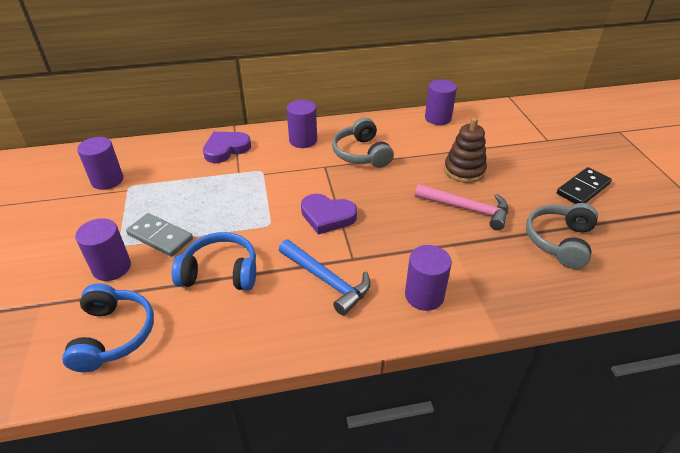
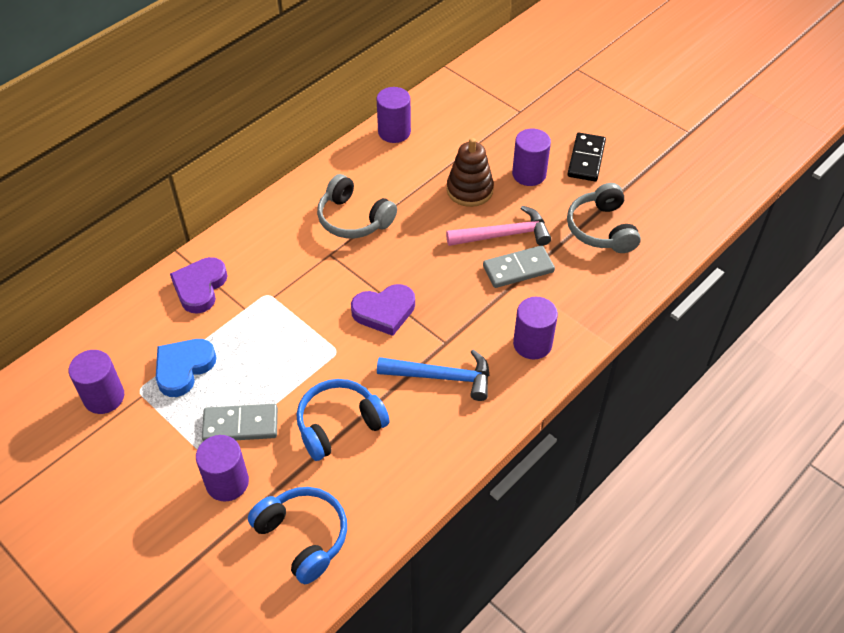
camera: 35 degrees left, 10 degrees up
(166, 187) = (183, 368): none -> blue heart
(303, 140) = (276, 232): purple cylinder -> purple cylinder (529, 174)
(459, 236) = (518, 269): none -> grey domino

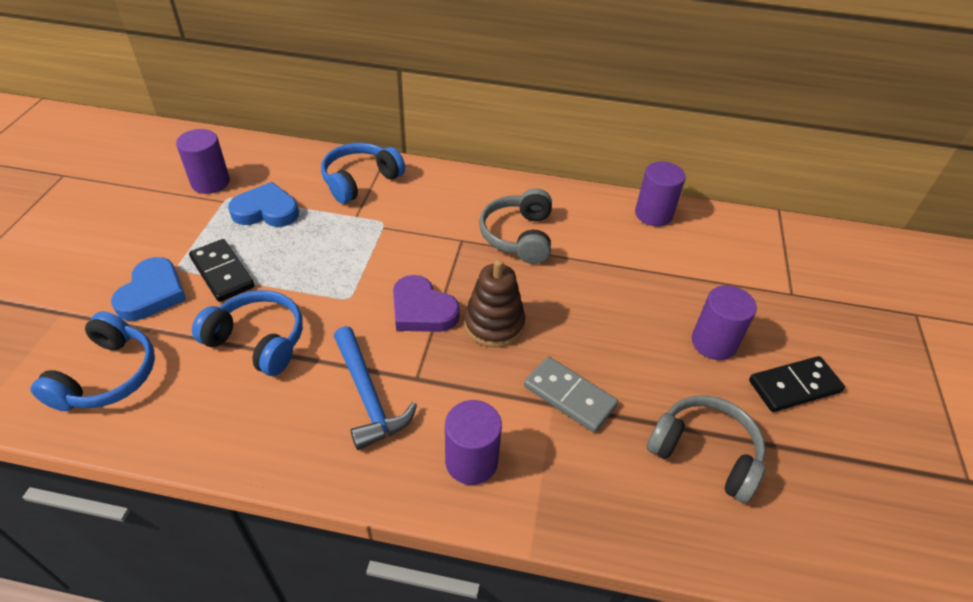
camera: 55 degrees right, 5 degrees down
(200, 287) = (360, 181): purple heart -> blue headphones
(227, 482) = (152, 293): purple cylinder -> blue heart
(240, 425) = (222, 273): grey domino -> black domino
(469, 190) = (639, 303): brown stacking toy -> brown stacking toy (494, 324)
(503, 235) = (605, 360): pink hammer -> none
(601, 229) = (705, 453): grey headphones -> grey headphones turned 75 degrees clockwise

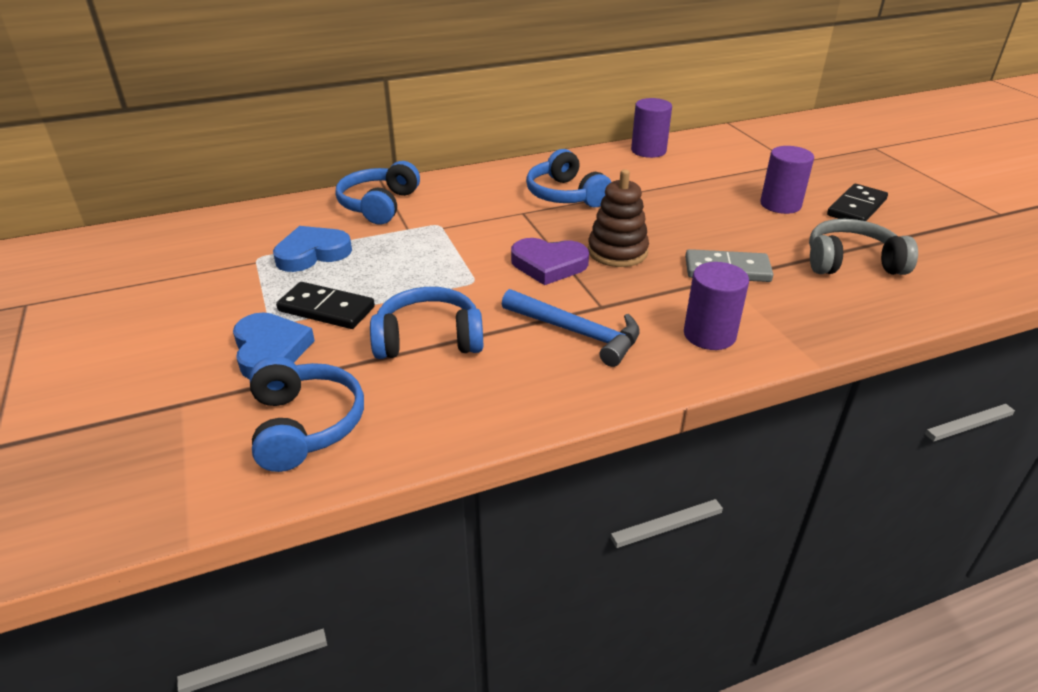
camera: 30 degrees left, 10 degrees down
(210, 182) = (222, 253): purple cylinder -> none
(519, 236) = (565, 195): grey headphones -> blue headphones

